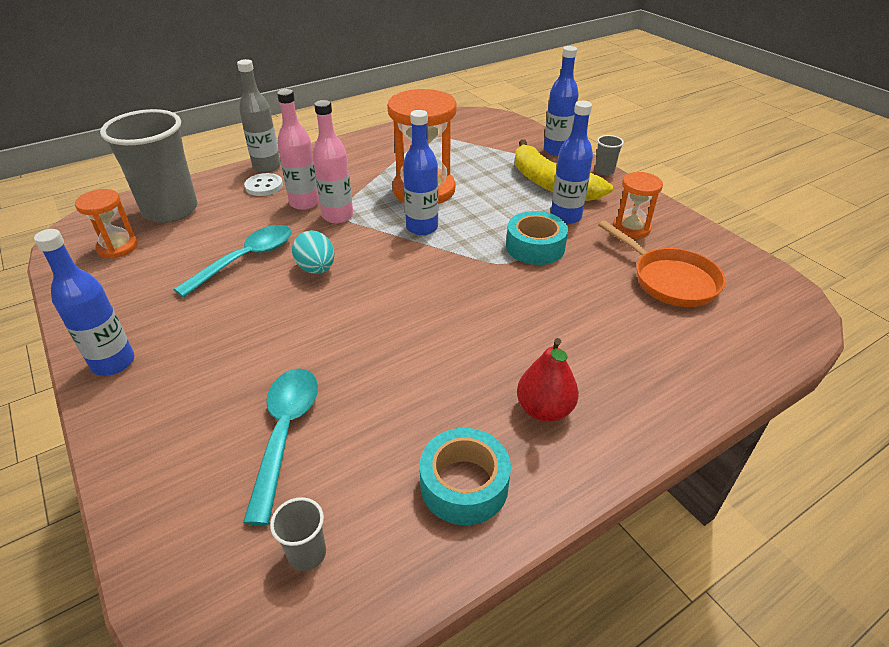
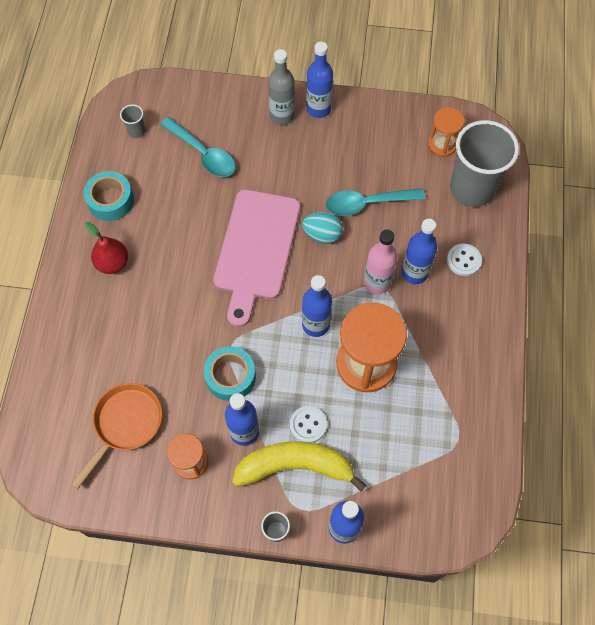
camera: 130 degrees right, 25 degrees up
(246, 259) = (367, 204): turquoise spoon -> turquoise spoon turned 90 degrees clockwise
(267, 167) = (497, 278): grey bottle -> grey bottle (282, 116)
(304, 203) = (414, 273): pink bottle -> blue bottle
(385, 302) = (256, 249): none -> pink cutting board
(512, 192) = (308, 425): none -> white button
(669, 280) = (125, 424): orange pan -> orange pan turned 120 degrees clockwise

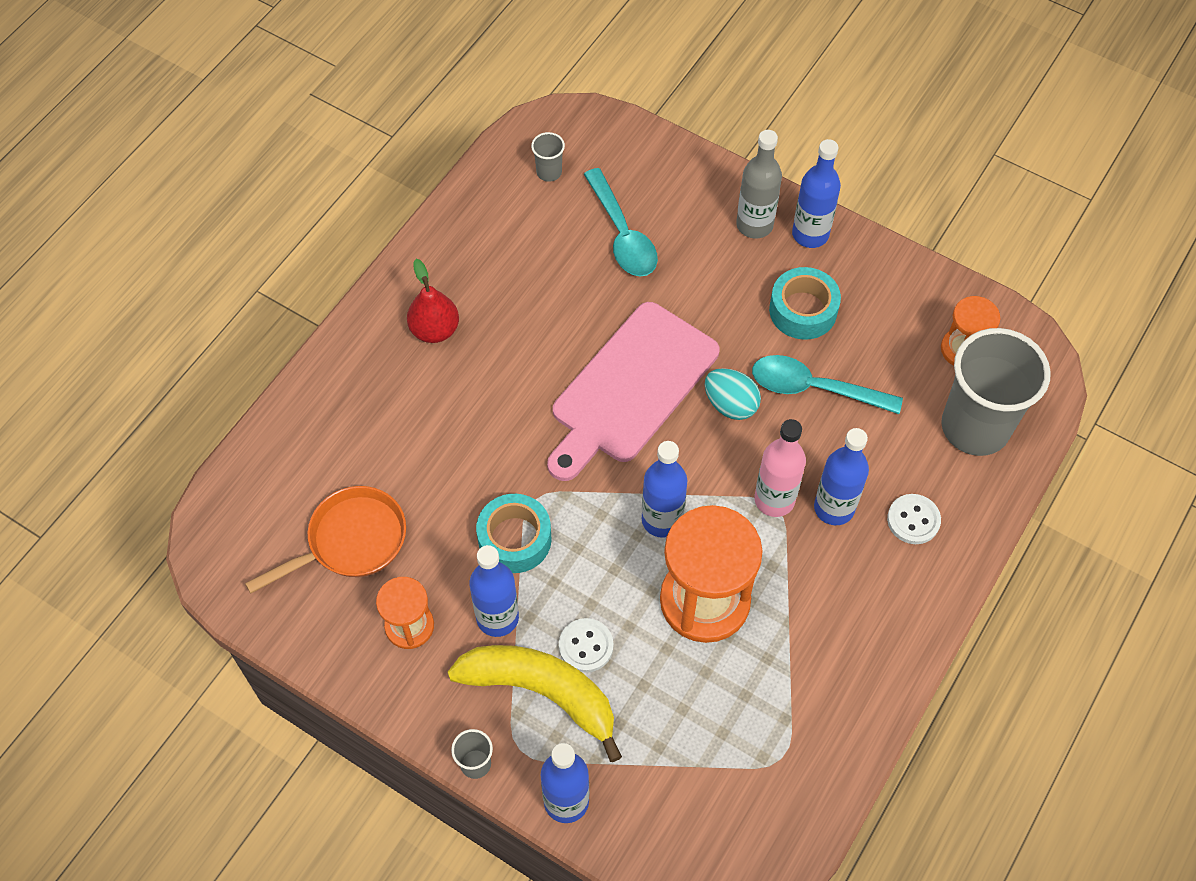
camera: 25 degrees right, 5 degrees down
(110, 200) = (471, 249): turquoise tape -> turquoise tape (803, 310)

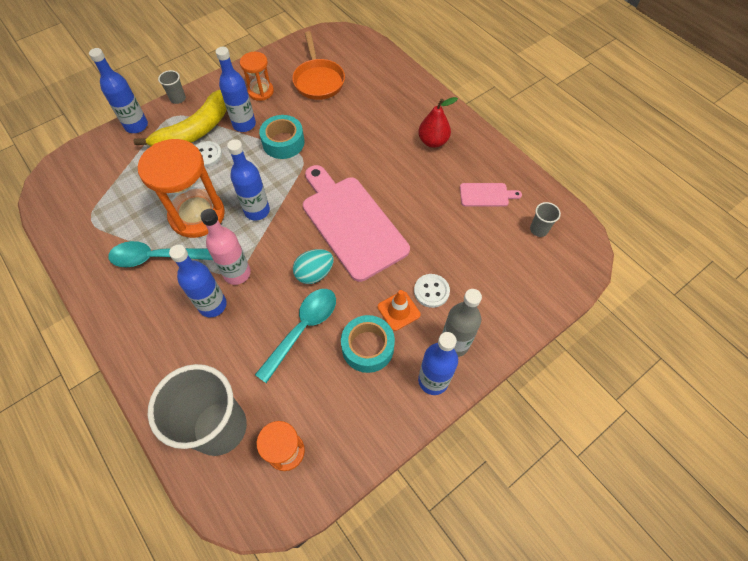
camera: 110 degrees right, 0 degrees up
(513, 241) = (486, 195): none -> pink cutting board
(622, 235) = (472, 256): turquoise spoon -> turquoise spoon (156, 257)
(739, 293) = (398, 311): none -> orange traffic cone
(913, 520) = (177, 350): white button -> white button (431, 291)

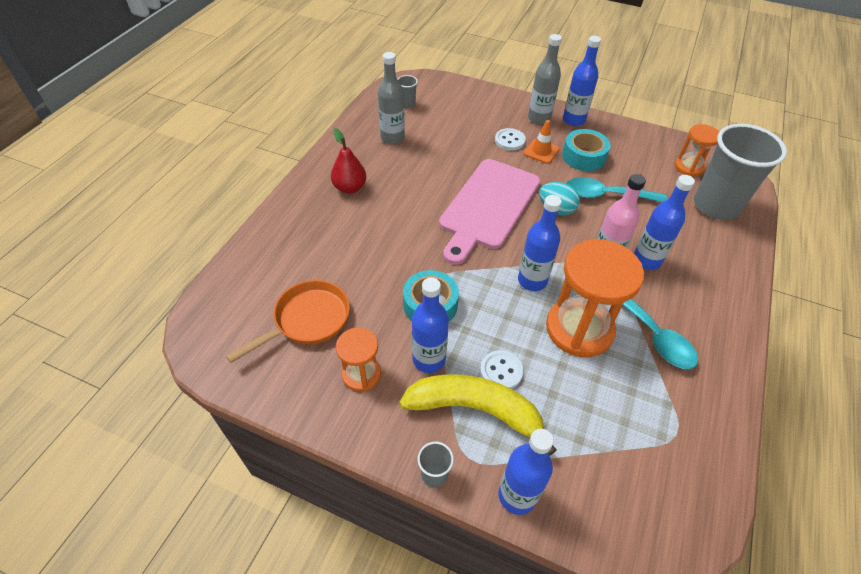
camera: 120 degrees left, 10 degrees down
(486, 195) = (392, 138): pink cutting board -> grey bottle

